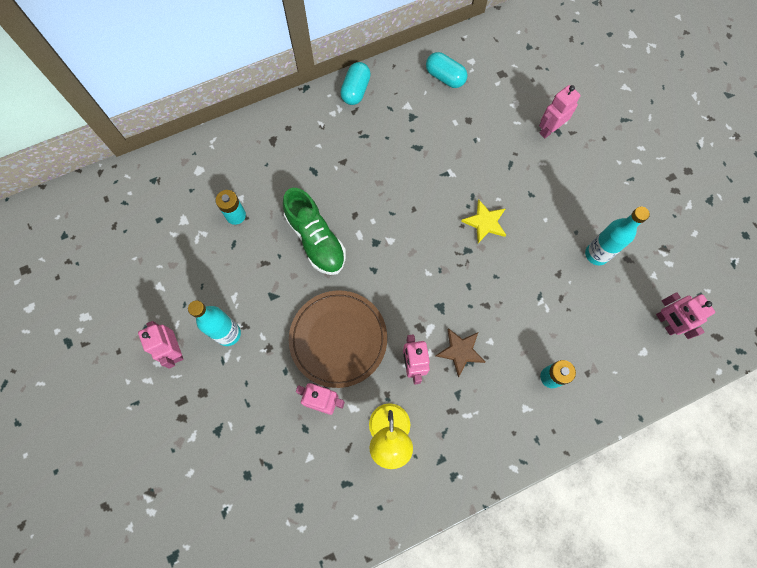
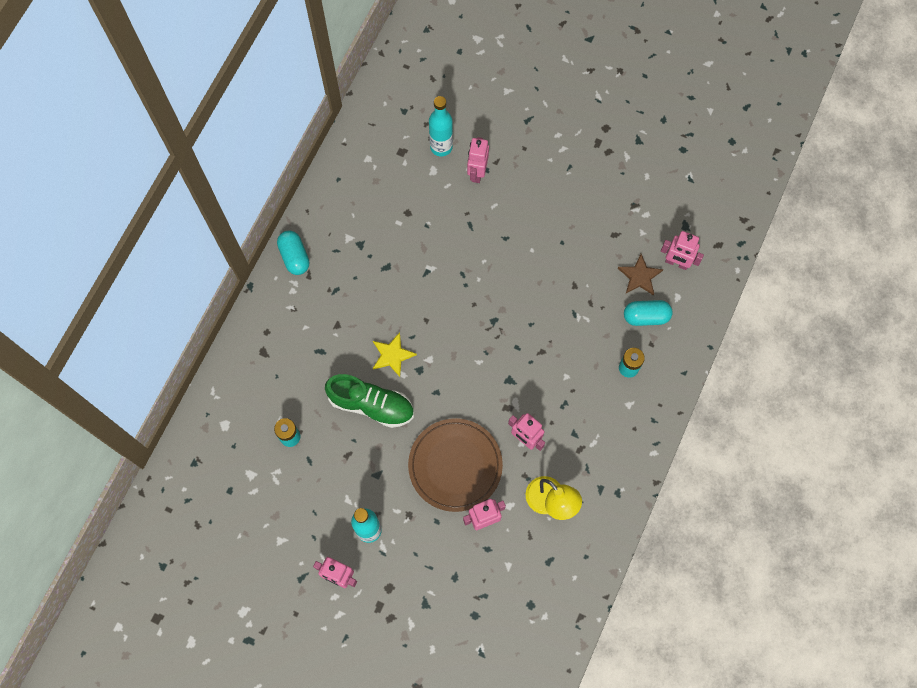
camera: 40 degrees left, 0 degrees up
(445, 77) = (358, 189): turquoise capsule -> turquoise capsule (646, 316)
(460, 351) = (551, 401): brown star -> brown star (639, 276)
(485, 222) = (489, 288): yellow star -> yellow star (392, 355)
(596, 254) = (590, 248): turquoise bottle -> turquoise bottle (441, 147)

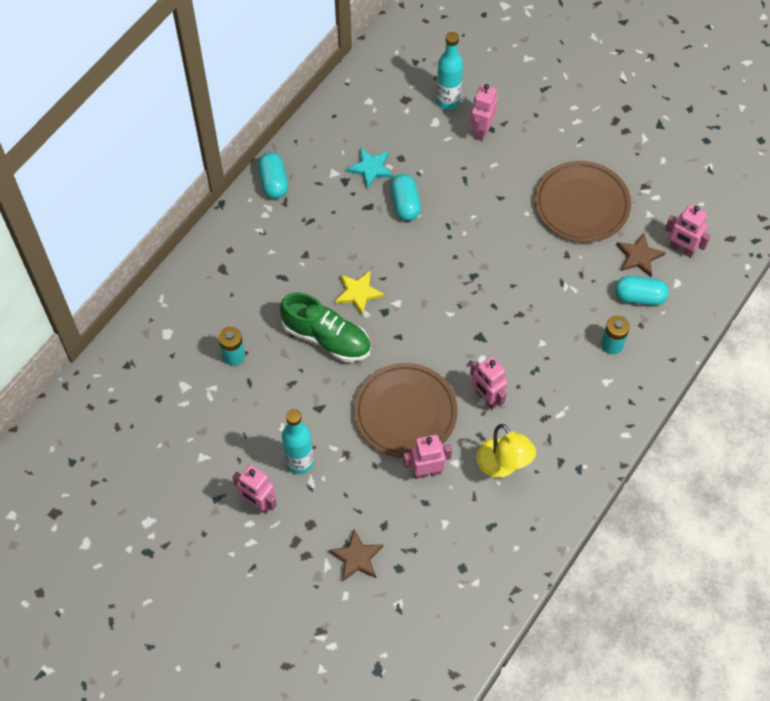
camera: 10 degrees right, 10 degrees down
(382, 227) = (371, 168): none -> turquoise star
(420, 259) = (405, 204): none -> turquoise capsule
(436, 612) = (356, 557): none -> brown star
(580, 233) = (582, 204): none -> brown plate

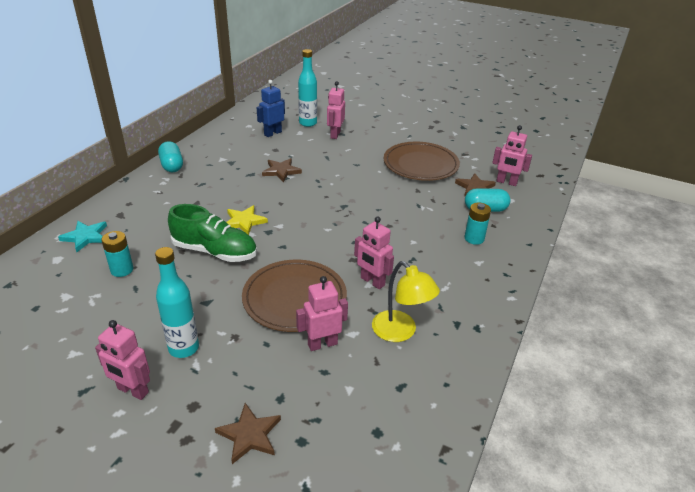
camera: 10 degrees left, 25 degrees down
(371, 168) = (252, 155): turquoise star -> turquoise star (86, 237)
(399, 121) = (272, 133): none -> blue robot
(405, 204) = (281, 171): turquoise capsule -> brown star

